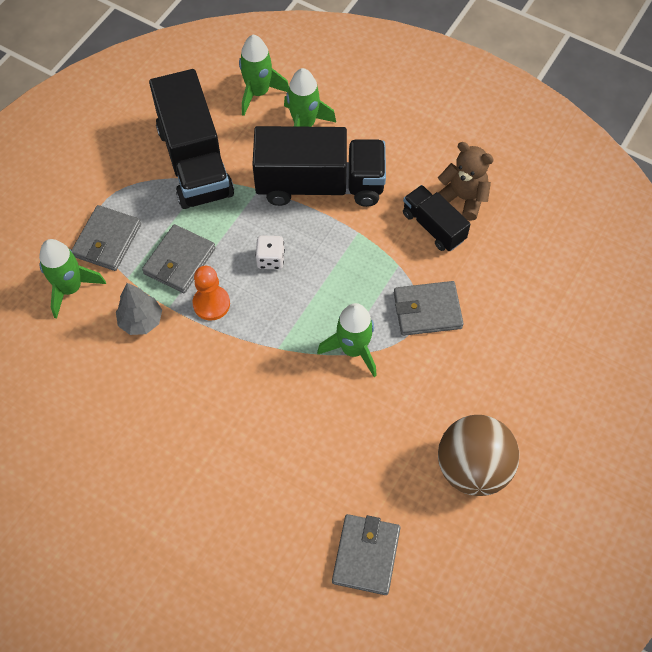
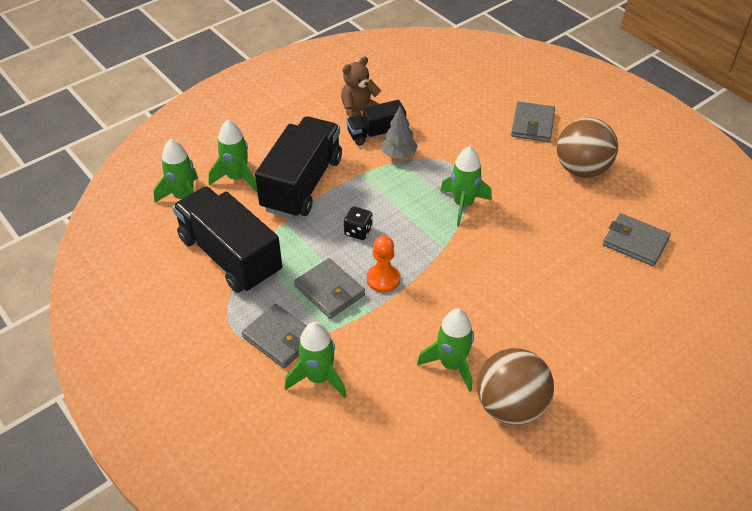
camera: 70 degrees left, 15 degrees down
(84, 467) = (510, 406): none -> brown ball
(120, 399) = (451, 364): none -> green rocket
(141, 321) = (378, 332): grey tree -> grey tree (399, 155)
(195, 161) = (230, 256): black truck -> black truck turned 135 degrees counterclockwise
(270, 259) = (358, 231): white dice -> black dice
(427, 310) = (446, 156): grey wallet -> grey wallet (532, 124)

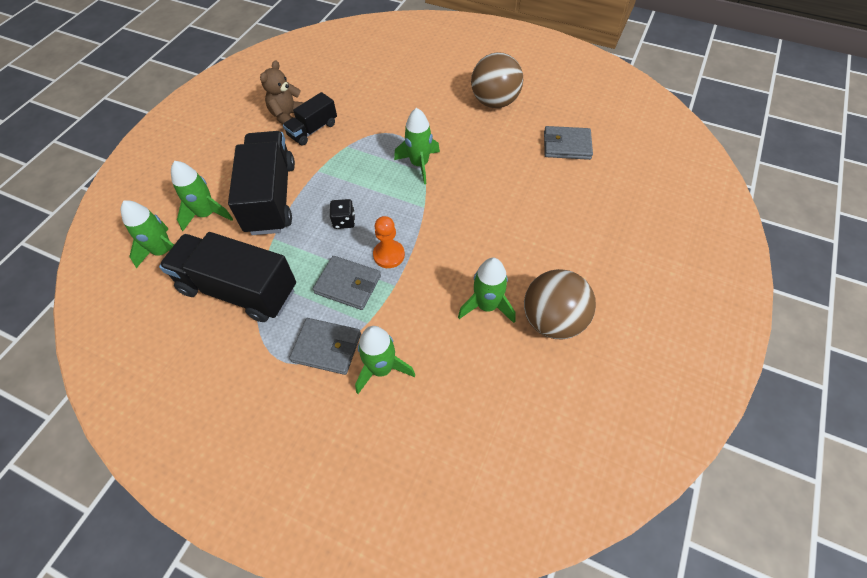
camera: 25 degrees left, 10 degrees up
(399, 155) = (342, 141): grey tree -> none
(532, 124) = (437, 79): grey wallet -> none

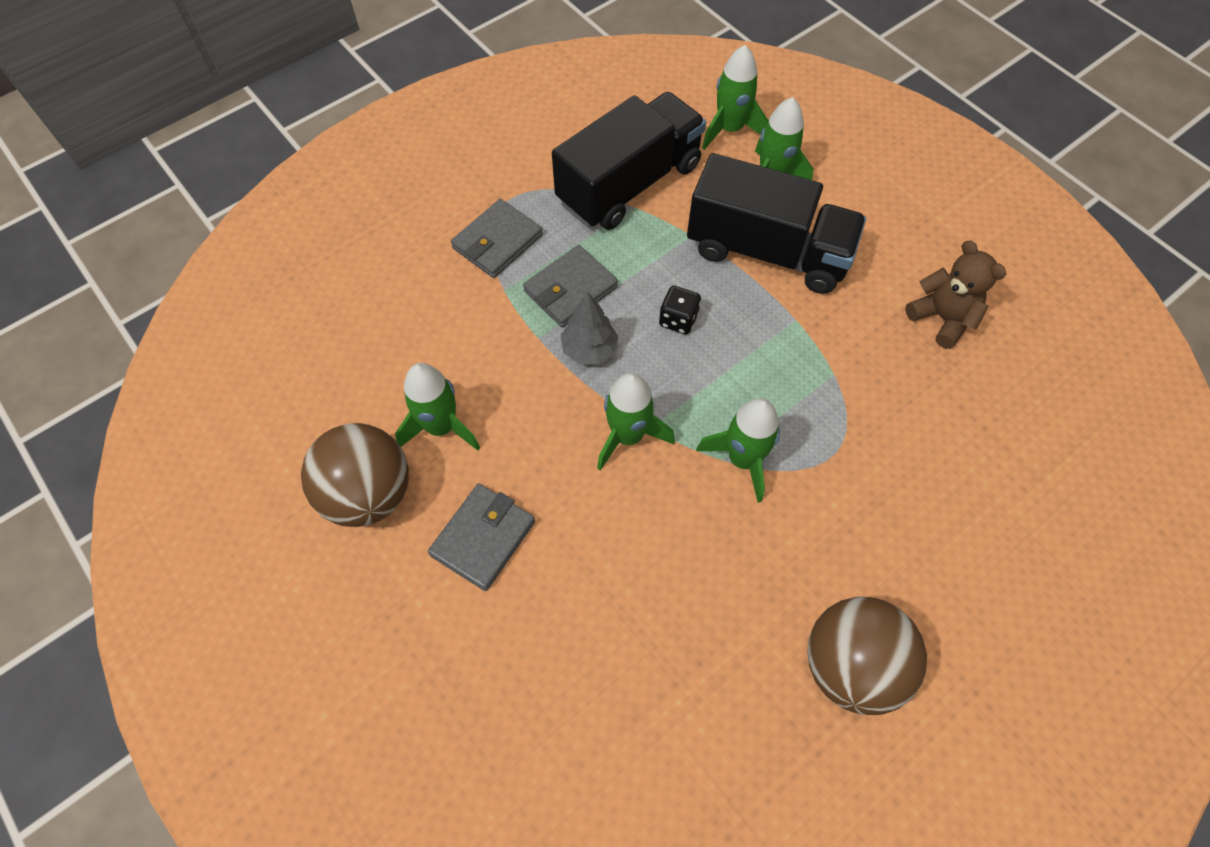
camera: 115 degrees right, 5 degrees up
(313, 130) = (893, 341): black truck -> none
(381, 369) = (436, 282): green rocket -> green rocket (628, 436)
(389, 255) = (589, 349): orange pawn -> grey tree
(566, 145) = (671, 731): grey wallet -> grey wallet (483, 538)

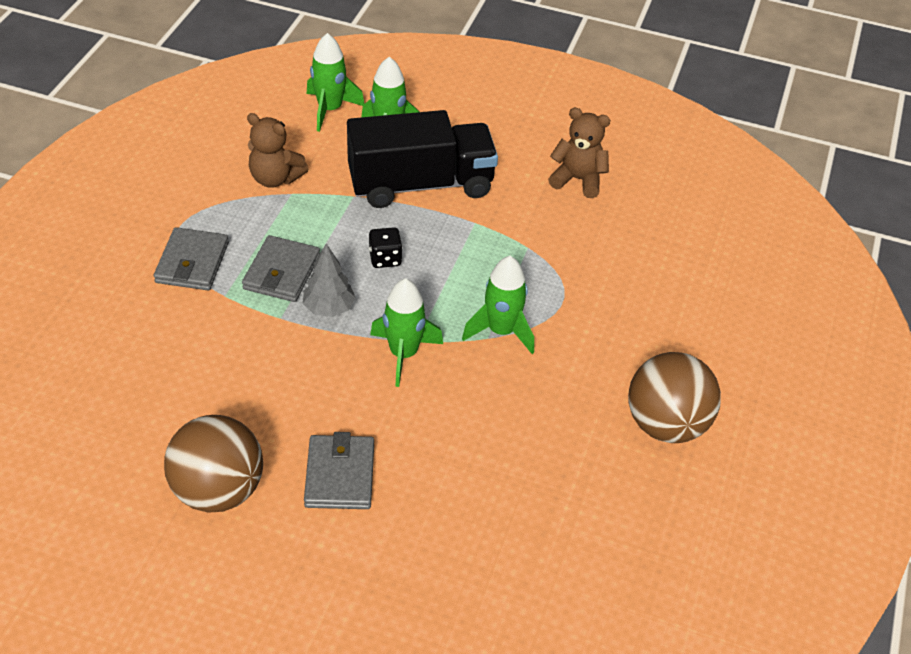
camera: 35 degrees left, 15 degrees down
(441, 427) = (245, 415): green rocket -> none
(629, 184) = (275, 178): black truck -> brown teddy bear

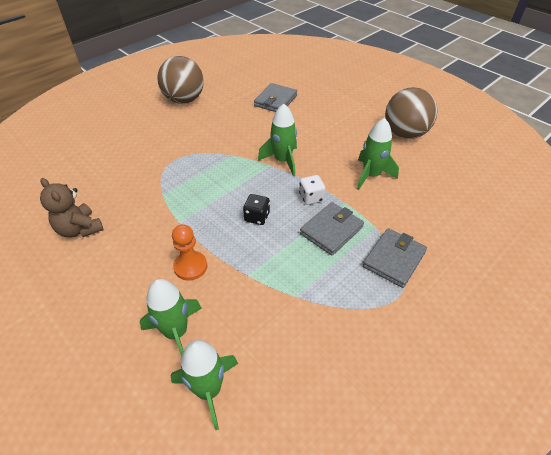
camera: 150 degrees left, 0 degrees up
(275, 178) = (302, 317): brown teddy bear -> none
(329, 308) = (311, 197): grey tree -> white dice
(340, 475) = (344, 123): grey wallet -> grey wallet (275, 100)
(420, 184) = (190, 266): black truck -> orange pawn
(501, 331) = (221, 155): green rocket -> green rocket (371, 175)

